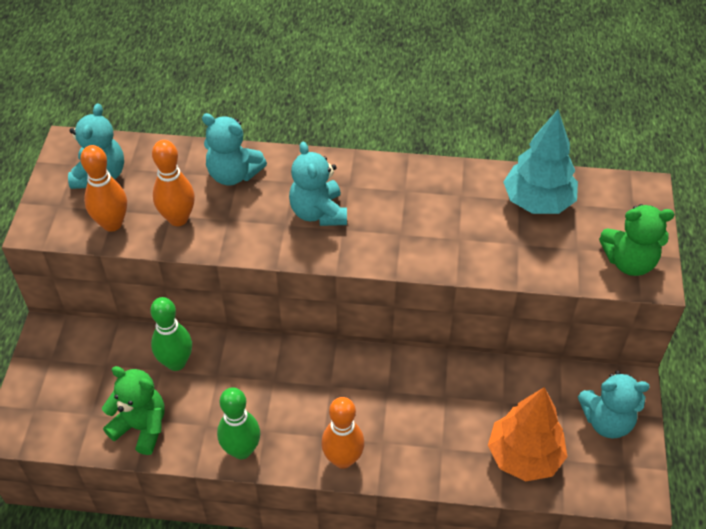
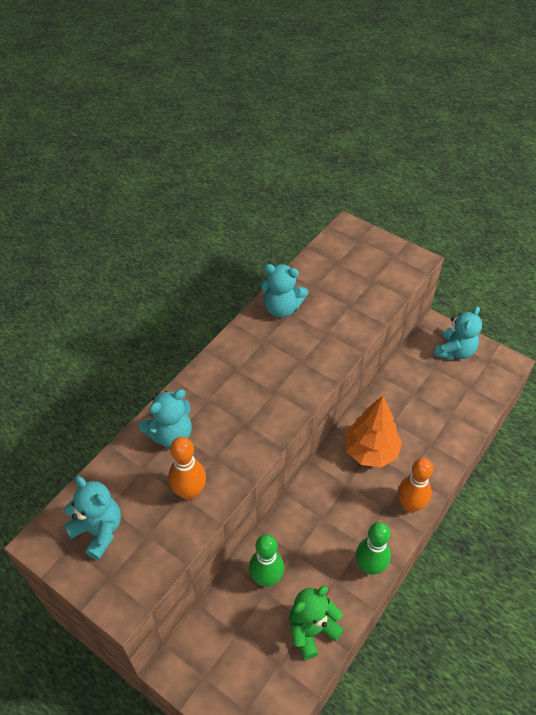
camera: 60 degrees left, 0 degrees up
(112, 224) = (160, 543): orange bowling pin -> none
(318, 213) = (249, 398): turquoise teddy bear -> turquoise teddy bear (281, 308)
(524, 456) = (458, 404): orange tree -> orange tree (370, 451)
(538, 202) = (323, 279): turquoise tree -> none
(629, 262) = (398, 263): green teddy bear -> none

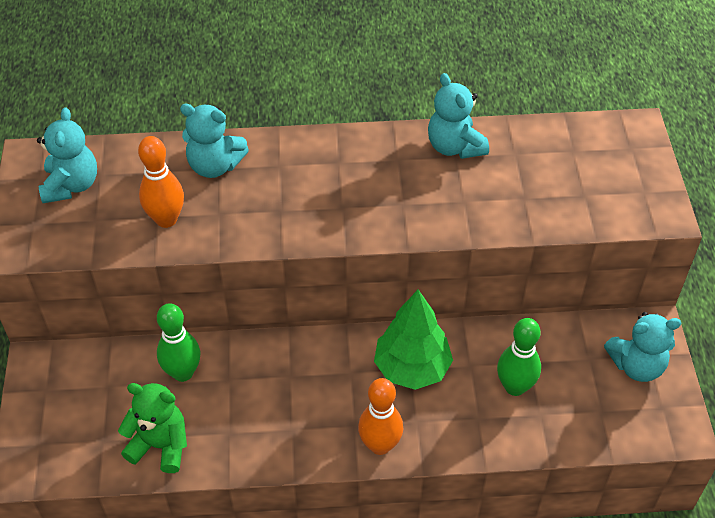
camera: 50 degrees right, 0 degrees up
(370, 451) = (412, 368): orange tree -> green tree
(370, 566) = (272, 452): green bowling pin -> green bowling pin (515, 387)

